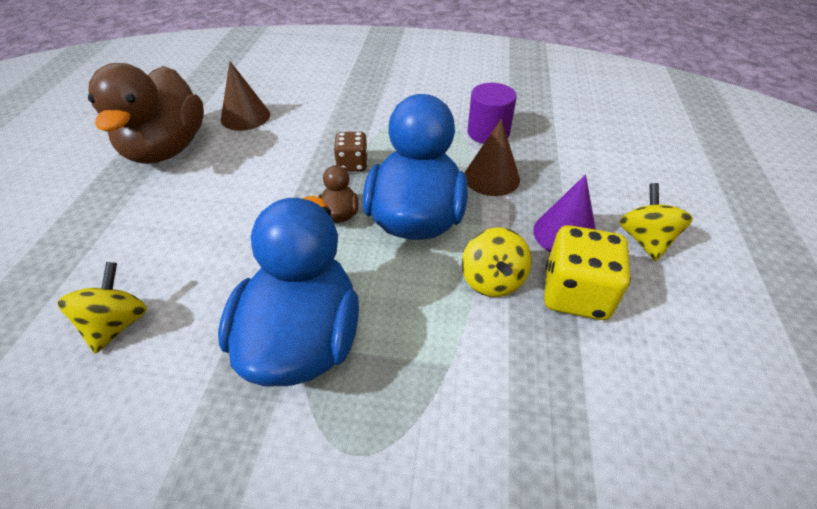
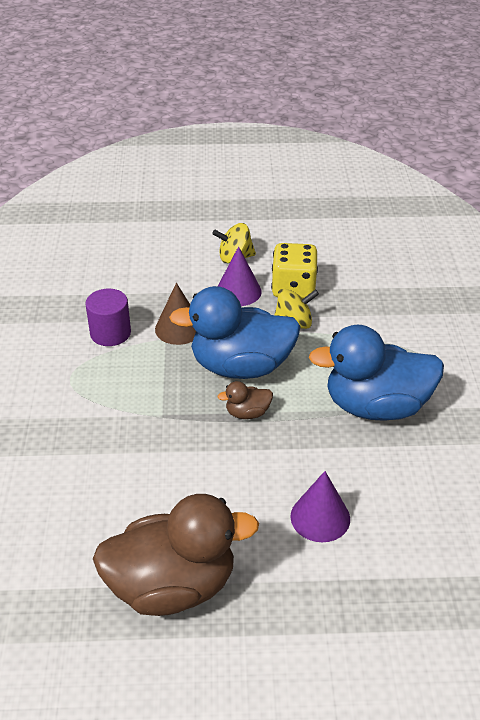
camera: 100 degrees left, 5 degrees down
(117, 324) = (406, 515): yellow spinning top -> none
(168, 248) = (320, 517): none -> purple cone
(245, 117) = (95, 531): brown cone -> none
(352, 164) = (175, 418): brown dice -> none

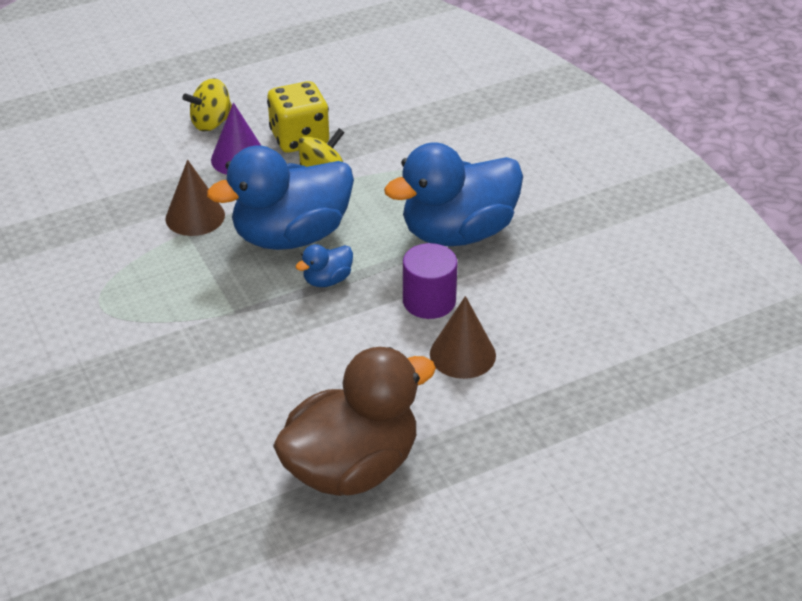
camera: 25 degrees left, 0 degrees up
(110, 333) = (116, 244): purple cylinder -> purple cylinder (429, 301)
(247, 413) = (327, 280): brown duck -> blue duck
(320, 517) = (462, 354): purple cone -> brown cone

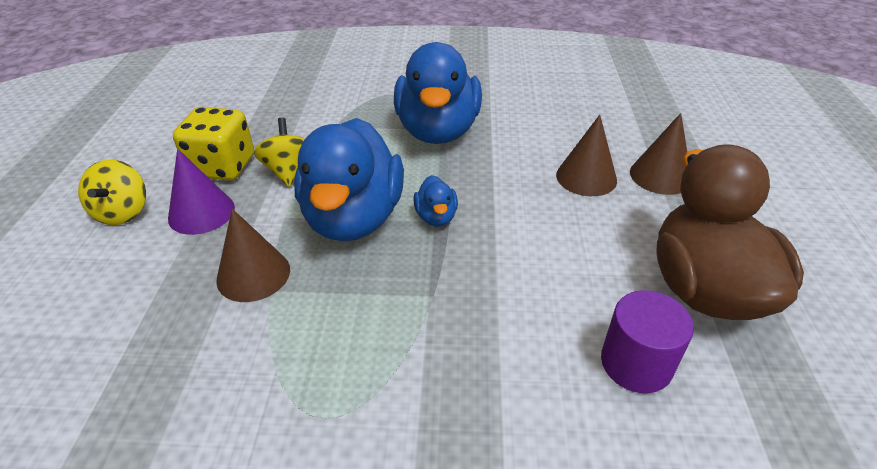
camera: 60 degrees left, 0 degrees up
(429, 301) = (509, 172): purple cylinder -> purple cylinder (636, 363)
(510, 406) = (660, 176): none -> brown cone

